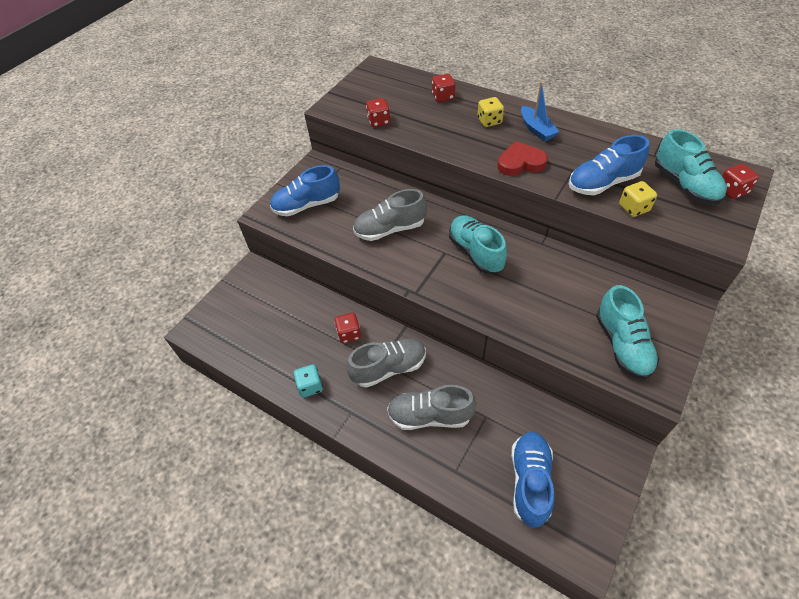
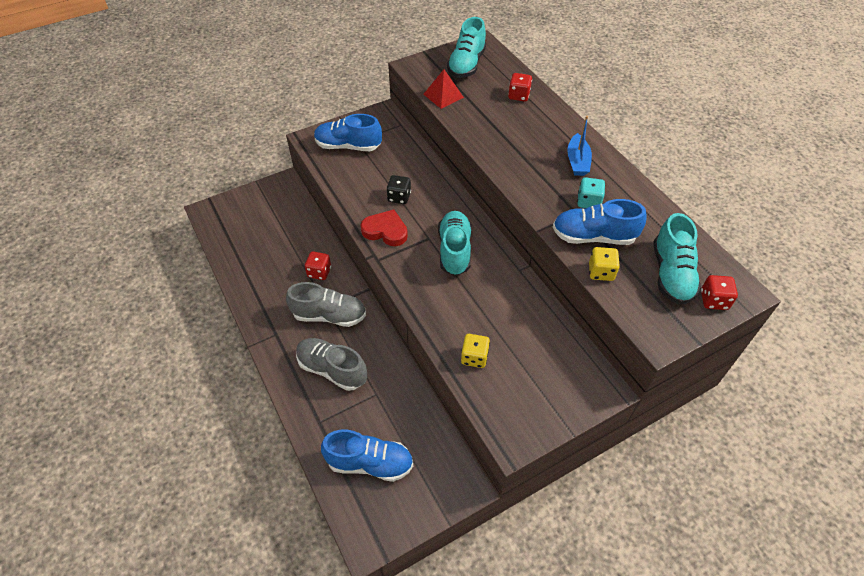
camera: 25 degrees right, 0 degrees up
(310, 386) = (260, 298): turquoise dice -> turquoise dice (588, 202)
(379, 121) = (443, 95): red dice -> red pyramid
(390, 229) = (399, 197): grey shoe -> black dice
(489, 121) = (540, 135): yellow dice -> yellow dice (474, 357)
(520, 163) = (534, 185): red heart -> red heart (385, 231)
(530, 481) = (370, 463): blue shoe -> blue shoe turned 60 degrees clockwise
(622, 345) = (514, 390): turquoise shoe -> turquoise shoe (466, 64)

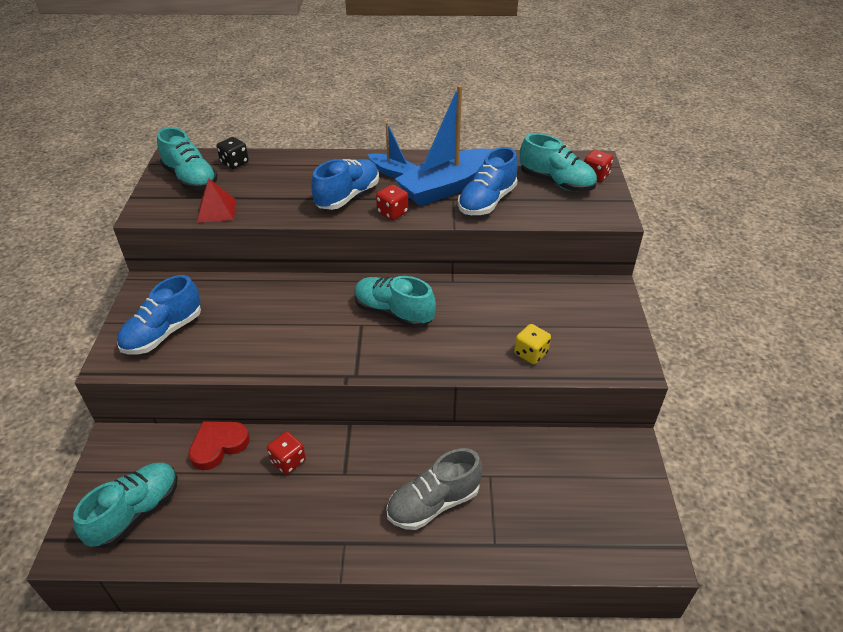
camera: 60 degrees left, 10 degrees down
(244, 223) = (136, 512): none -> turquoise shoe
(329, 315) = (358, 476): grey shoe -> none
(370, 463) = (570, 515): blue shoe -> blue shoe (347, 196)
(385, 231) = (321, 353): red heart -> red heart (218, 446)
(399, 197) = (284, 323): black dice -> black dice (234, 163)
(519, 96) = (275, 168): red dice -> red dice (392, 212)
(588, 202) = (446, 187): turquoise dice -> blue boat
(601, 272) = (528, 214): yellow dice -> none

